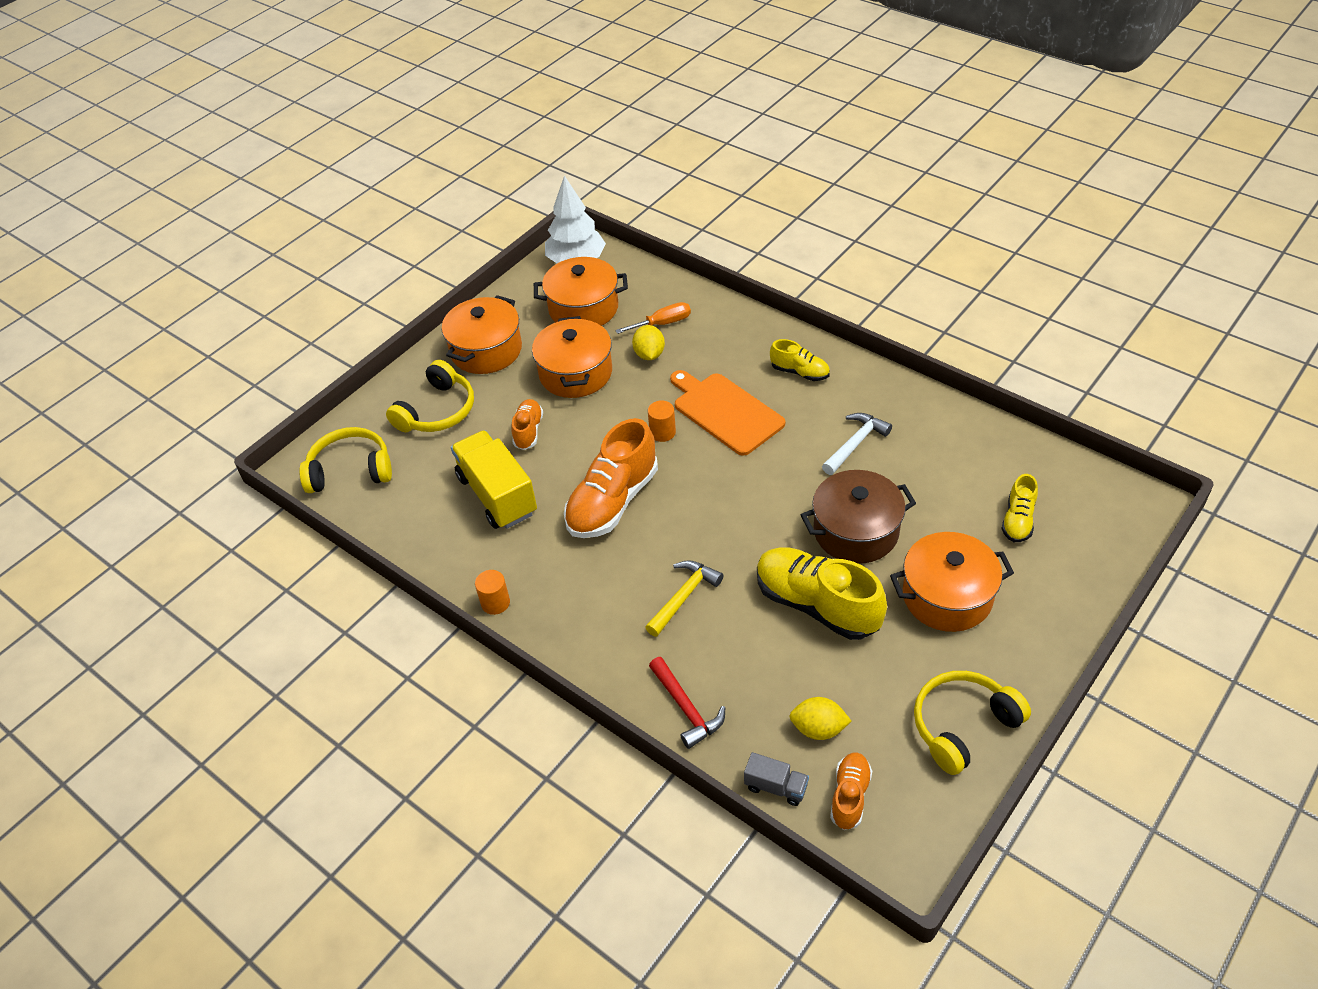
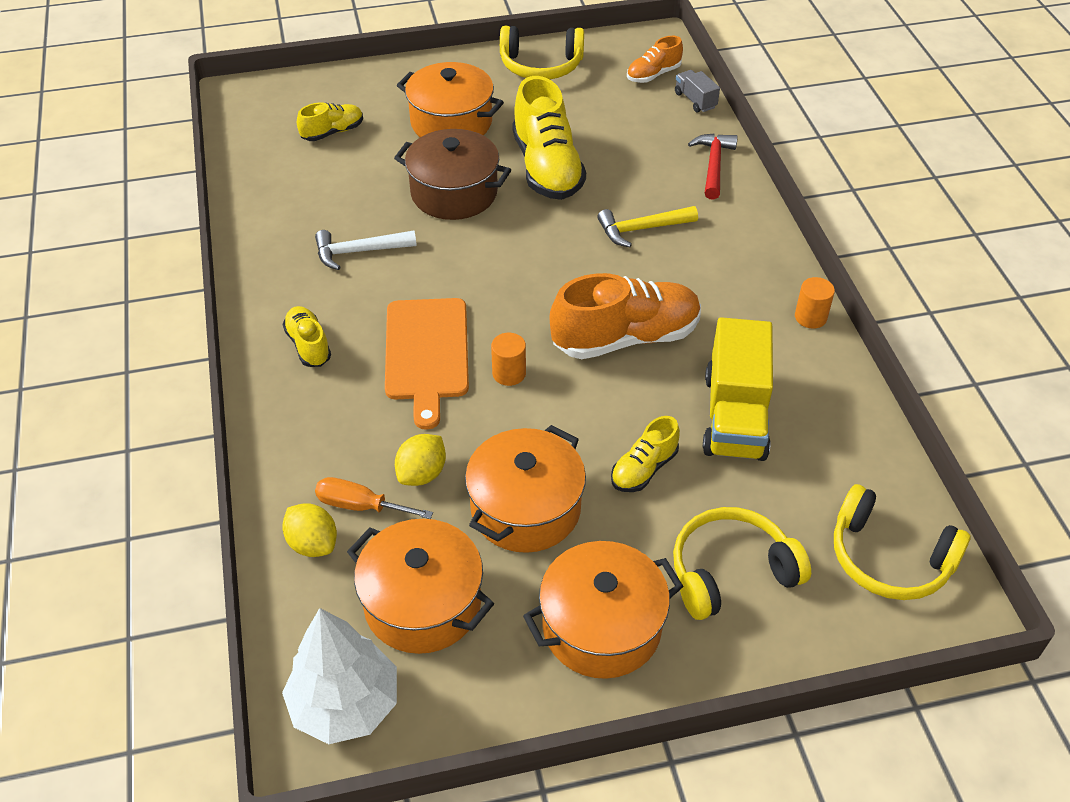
camera: 145 degrees left, 0 degrees up
(528, 431) = (644, 469): orange shoe -> yellow shoe
(818, 729) = (633, 110): yellow lemon -> yellow lemon (313, 543)

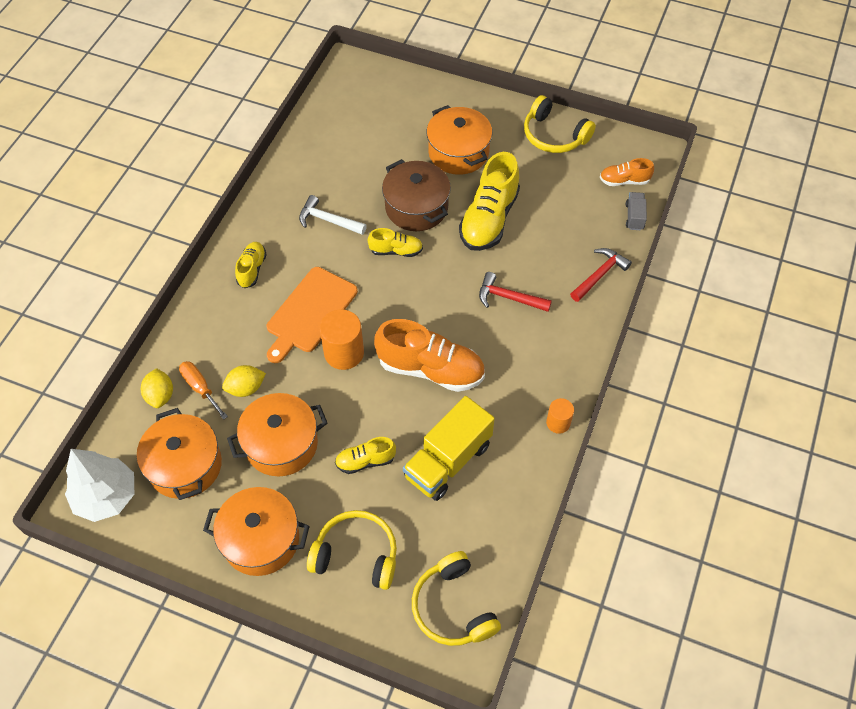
camera: 35 degrees right, 10 degrees up
(332, 132) = (381, 123): yellow shoe -> yellow shoe (396, 251)
(509, 373) = (344, 353): orange cylinder -> orange cylinder, size x1.72
(642, 229) = (509, 297): yellow hammer -> red hammer

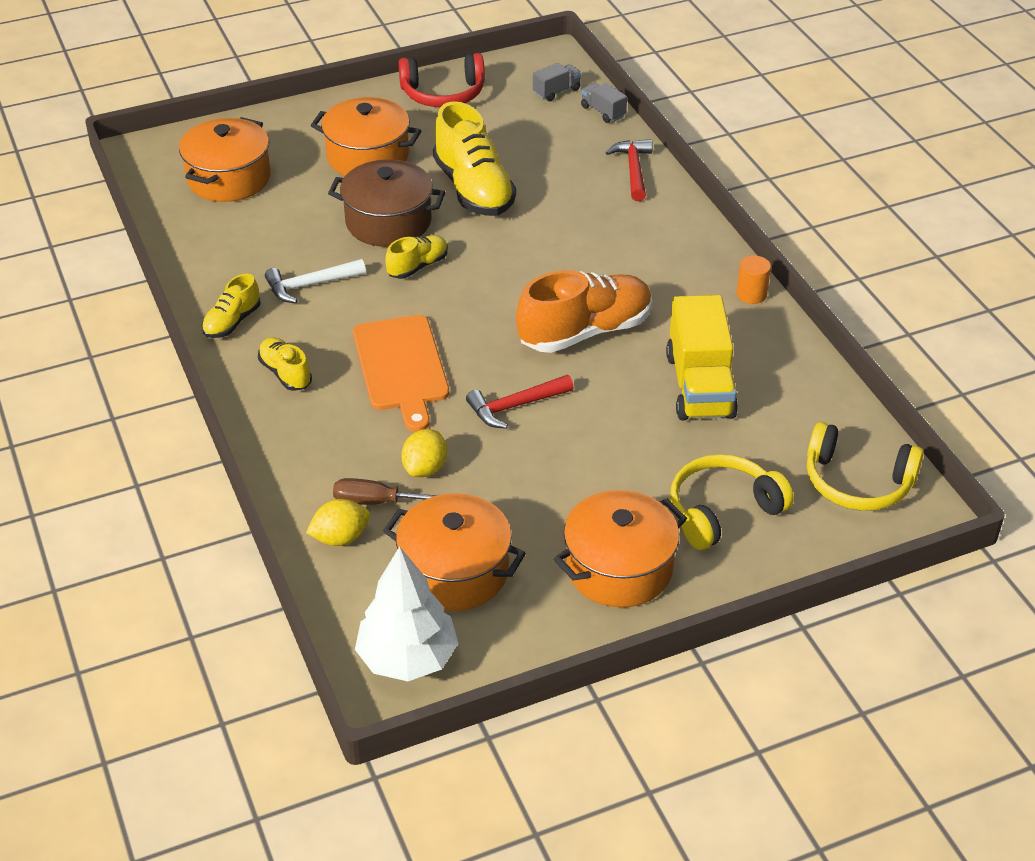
camera: 45 degrees left, 15 degrees down
(160, 395) = (340, 538): yellow lemon -> yellow lemon turned 60 degrees counterclockwise
(200, 388) = (375, 501): orange screwdriver -> brown screwdriver
(281, 444) = (528, 484): orange pot -> orange pot (229, 178)
(344, 353) = (483, 375): orange cylinder -> none
(365, 461) = (627, 439): yellow shoe -> yellow shoe (232, 322)
(509, 297) = (578, 235): red hammer -> red hammer (515, 406)
(554, 135) = (443, 94): yellow headphones -> red headphones
(624, 181) = (556, 91): orange shoe -> grey truck

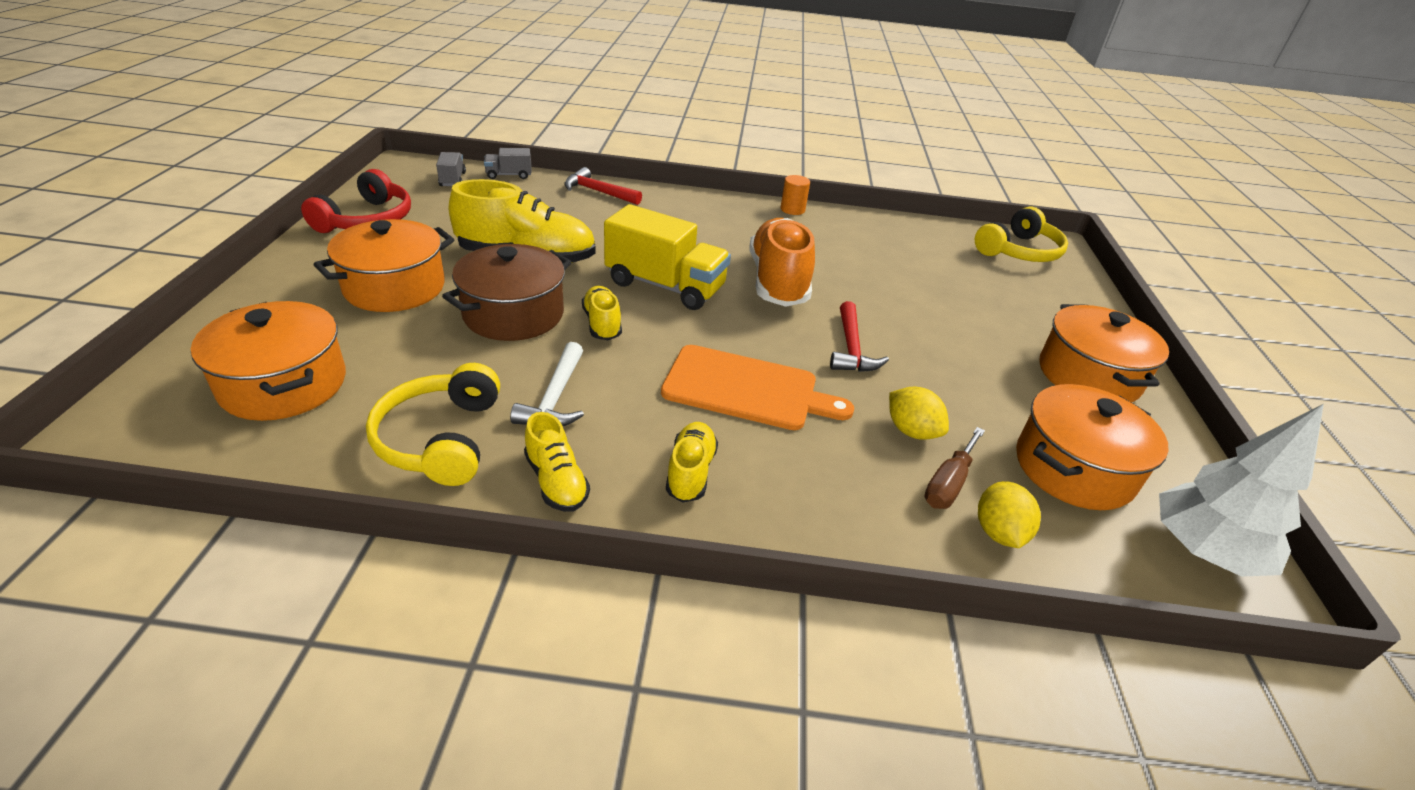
camera: 65 degrees left, 5 degrees down
(285, 373) = (690, 472): yellow shoe -> yellow shoe turned 105 degrees clockwise
(699, 386) = (881, 263): yellow truck -> yellow truck (665, 286)
(722, 511) = (1031, 307): yellow headphones -> yellow headphones (441, 439)

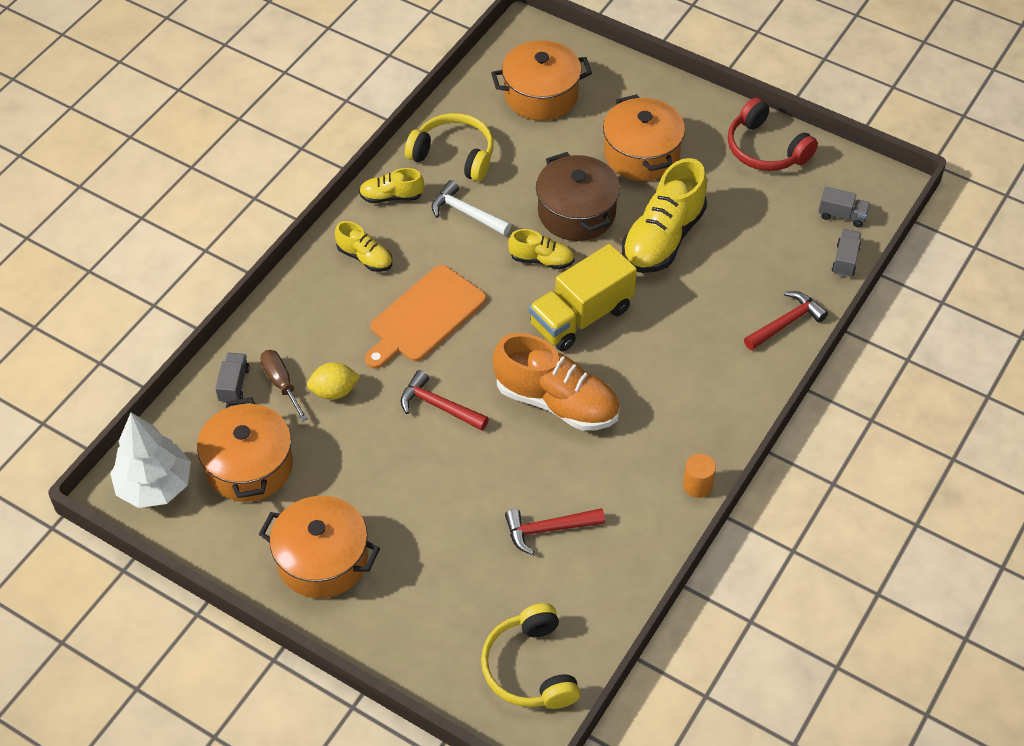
camera: 120 degrees right, 15 degrees up
(904, 263) = (548, 529): none -> red hammer
(998, 532) = (234, 385): yellow lemon -> grey truck

